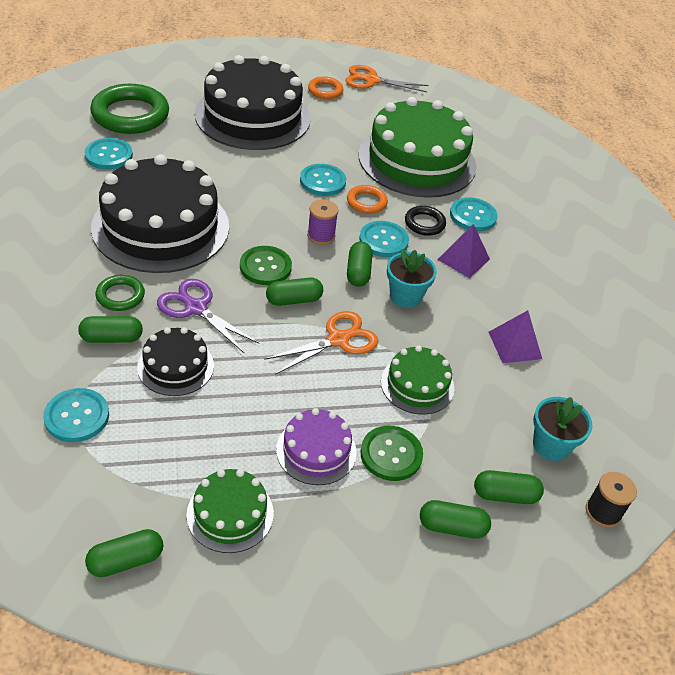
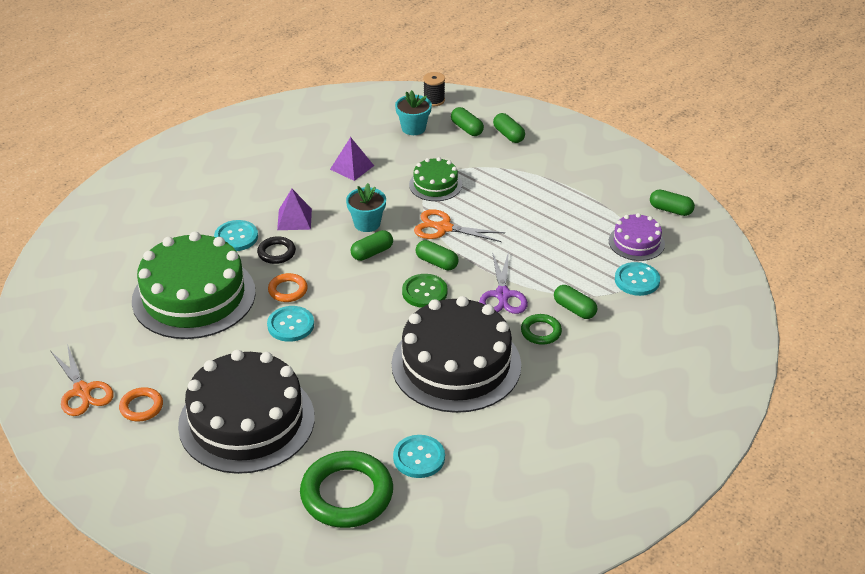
camera: 125 degrees left, 5 degrees down
(175, 366) = (554, 271): black cake -> none
(230, 514) = (603, 197): green cake -> none
(316, 451) = (530, 193): purple cake -> purple cake (636, 242)
(321, 236) = (357, 288): purple spool -> none
(383, 240) = (322, 260): turquoise button -> none
(391, 454) = (495, 170): green button -> none

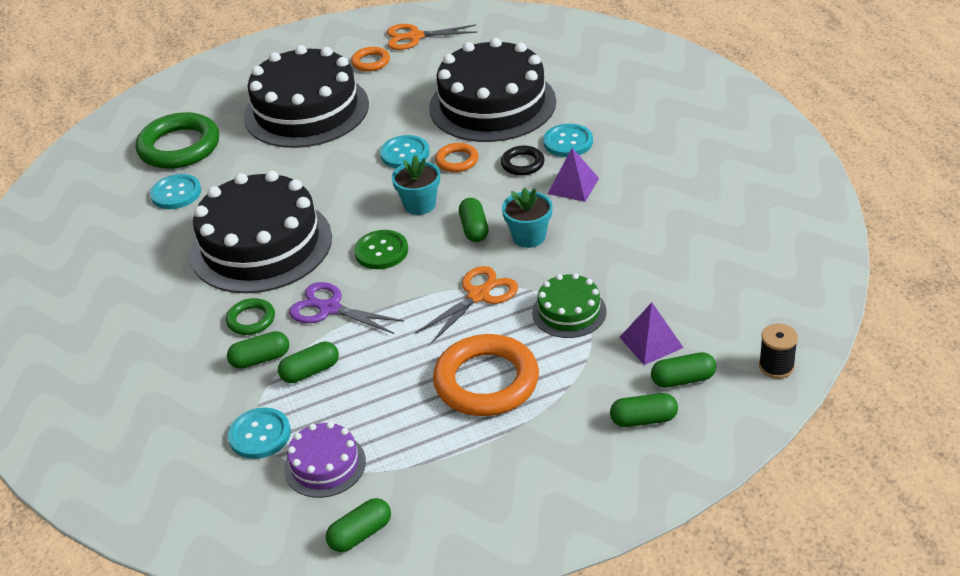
camera: 120 degrees right, 0 degrees up
(194, 296) = (492, 104): green cake -> black cake
(352, 167) = (649, 249): purple pyramid -> purple pyramid (651, 342)
(413, 128) = (711, 326): turquoise flower pot -> turquoise flower pot (419, 205)
(436, 263) = (421, 273): green capsule -> green capsule (310, 371)
(521, 200) = (486, 381): none -> orange ring

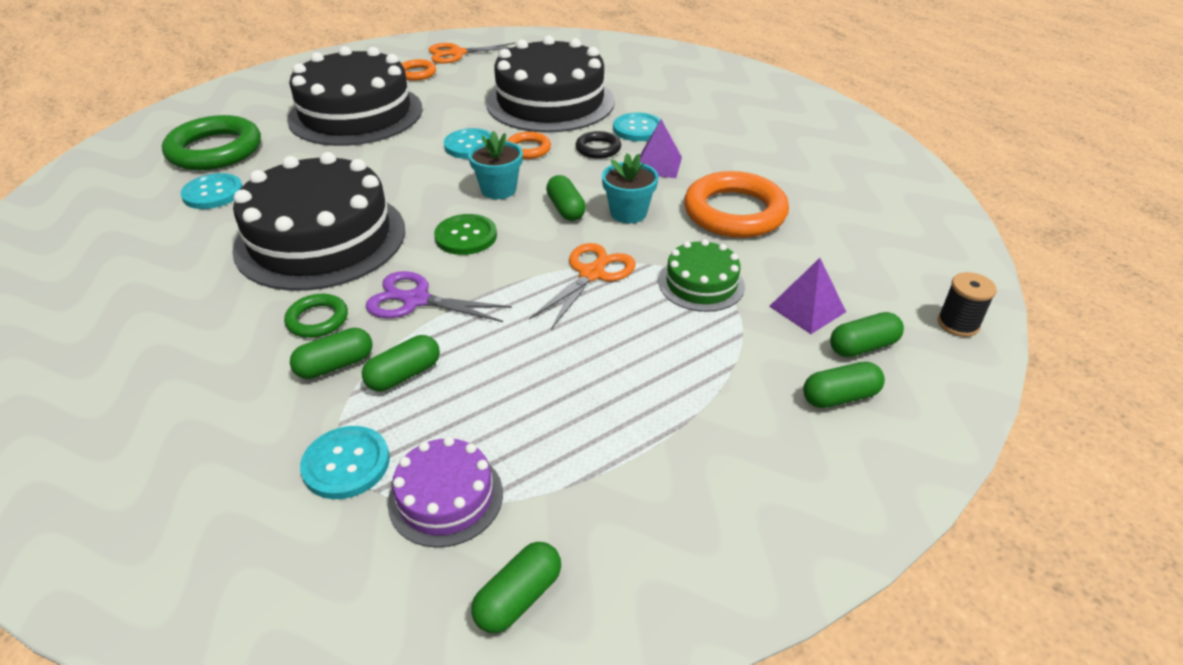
camera: 15 degrees left, 0 degrees up
(486, 381) = (632, 368): orange ring -> orange ring (734, 212)

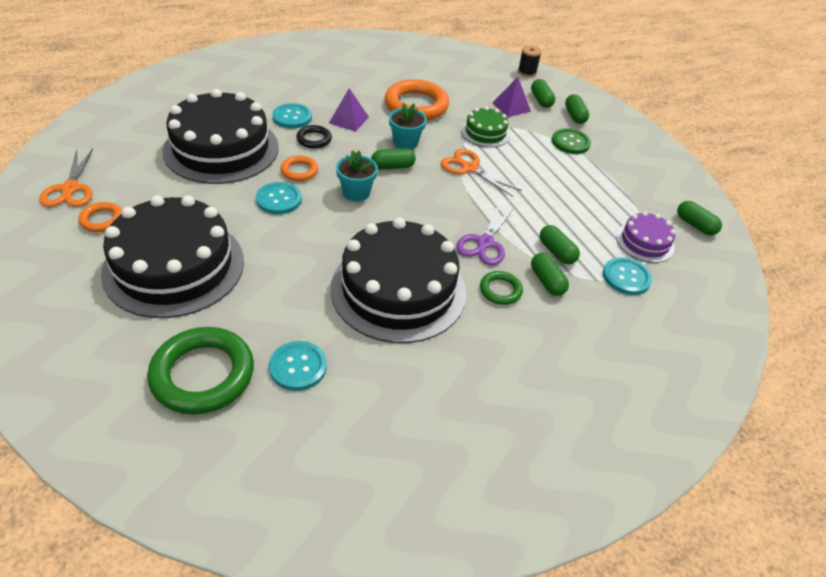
camera: 85 degrees left, 5 degrees up
(466, 236) = (415, 214): green button -> green button (570, 142)

